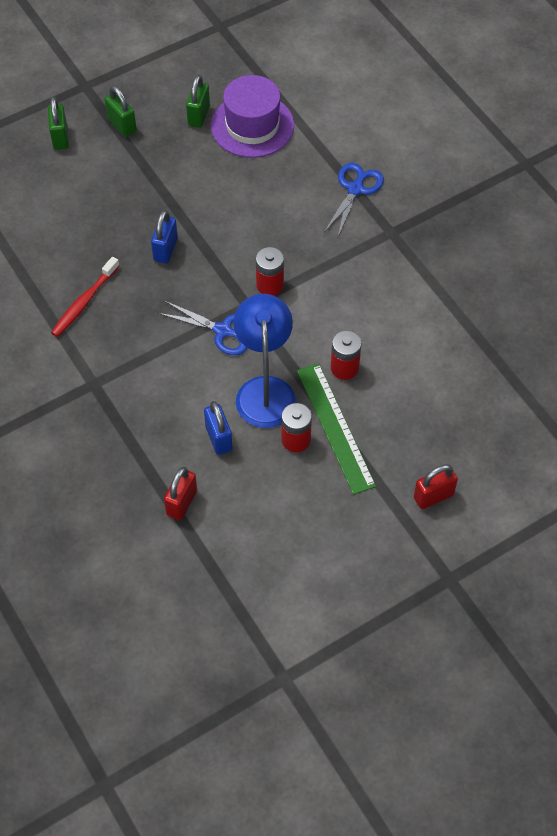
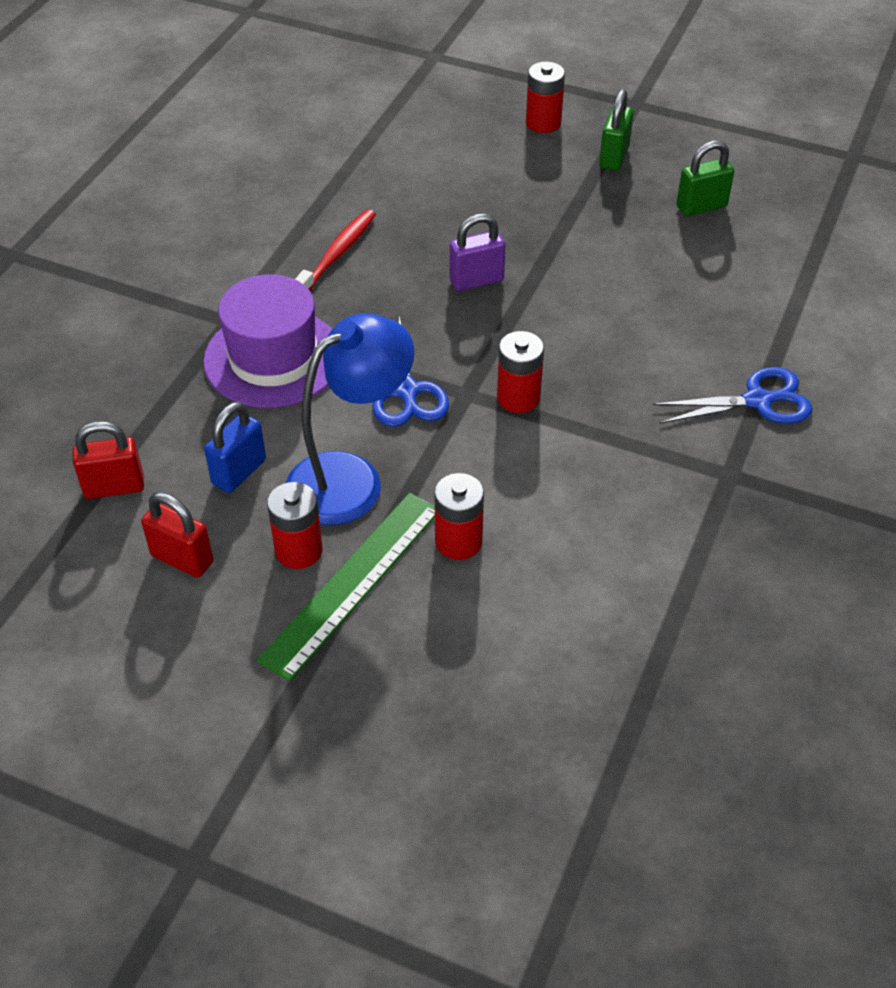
camera: 55 degrees right, 10 degrees down
(60, 137) = (543, 123): green padlock -> red battery
(84, 302) = (336, 255): red toothbrush -> red toothbrush turned 120 degrees clockwise
(165, 250) = (476, 280): blue padlock -> purple padlock
(252, 125) = (742, 257): purple hat -> purple hat (273, 358)
(433, 496) = (325, 762): red padlock -> red padlock (182, 559)

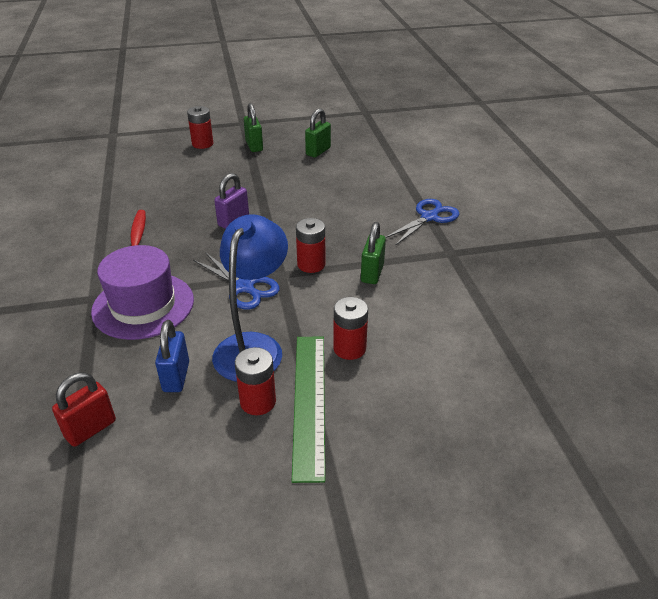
camera: 35 degrees left, 10 degrees down
(182, 559) = (181, 448): red padlock -> none
(586, 451) = (372, 273): none -> green padlock

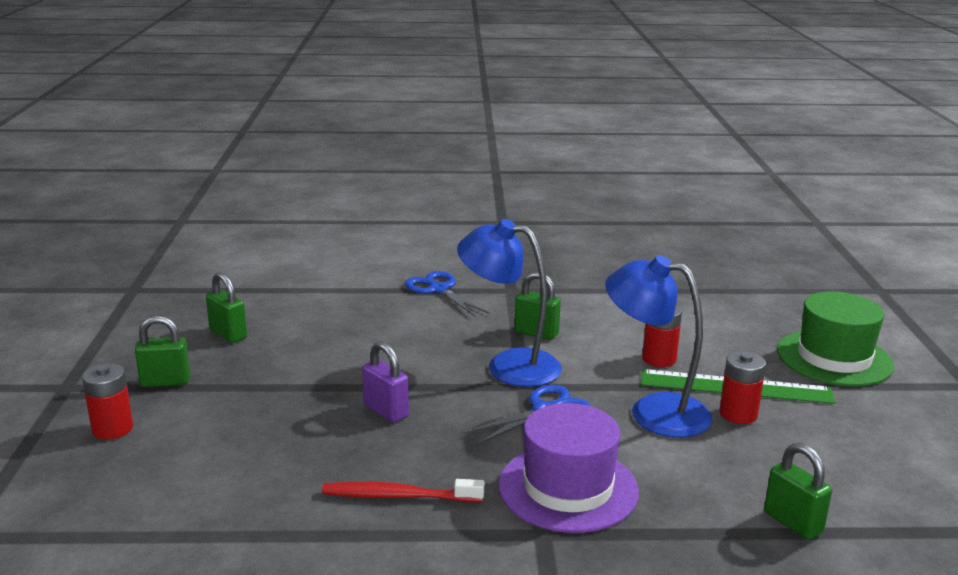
camera: 80 degrees left, 15 degrees down
(90, 429) = (792, 522): red padlock -> green padlock
(176, 377) = (704, 463): blue padlock -> none
(311, 264) = (509, 365): red battery -> blue lamp
(400, 495) = (834, 358): none -> green hat

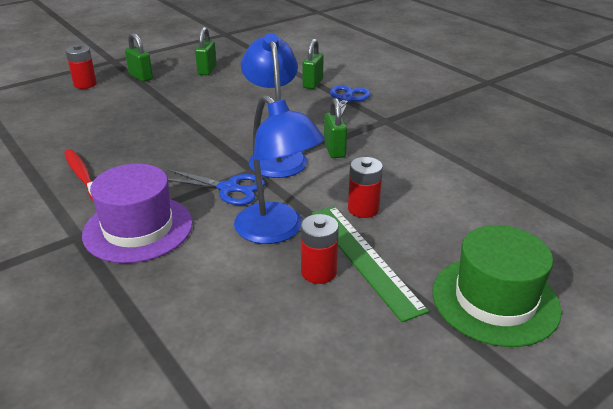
camera: 55 degrees right, 10 degrees up
(386, 411) = (172, 139): purple padlock -> none
(653, 411) = (277, 231): blue lamp -> blue lamp turned 150 degrees clockwise
(792, 522) = (173, 347): green padlock -> green padlock (313, 83)

